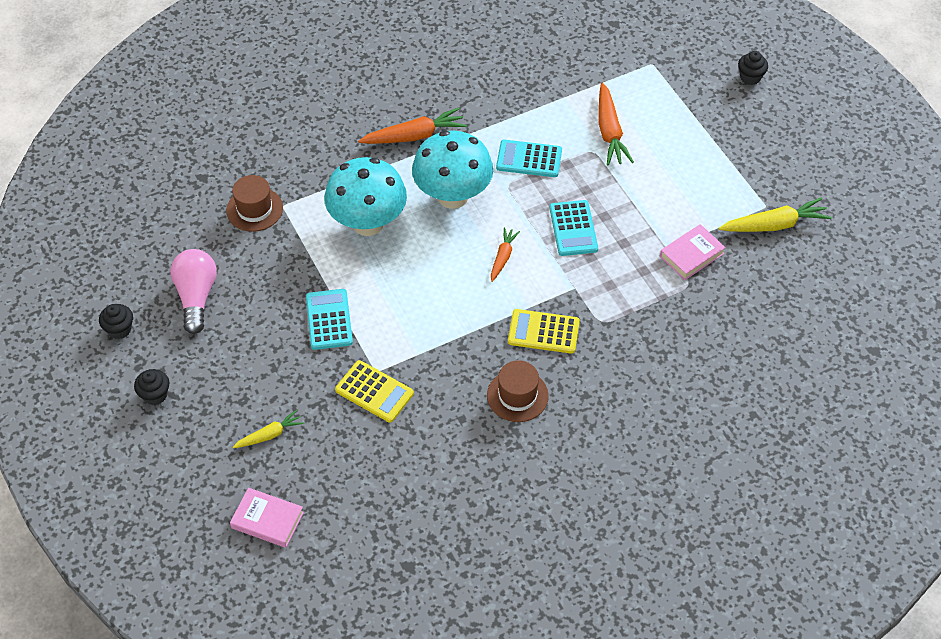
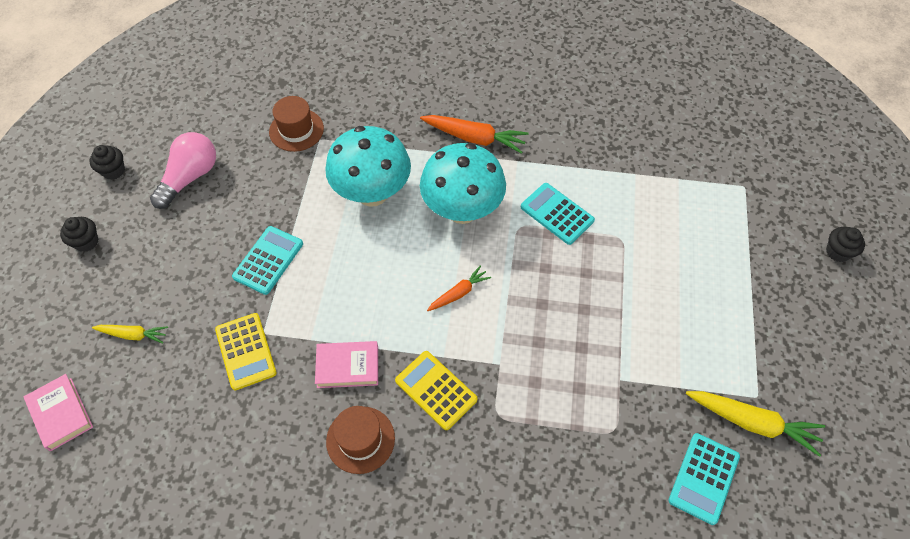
camera: 35 degrees right, 5 degrees up
(573, 228) = (545, 304): turquoise calculator -> turquoise calculator (703, 478)
(609, 132) = (653, 229): orange carrot -> none
(691, 255) = (640, 401): pink book -> pink book (347, 366)

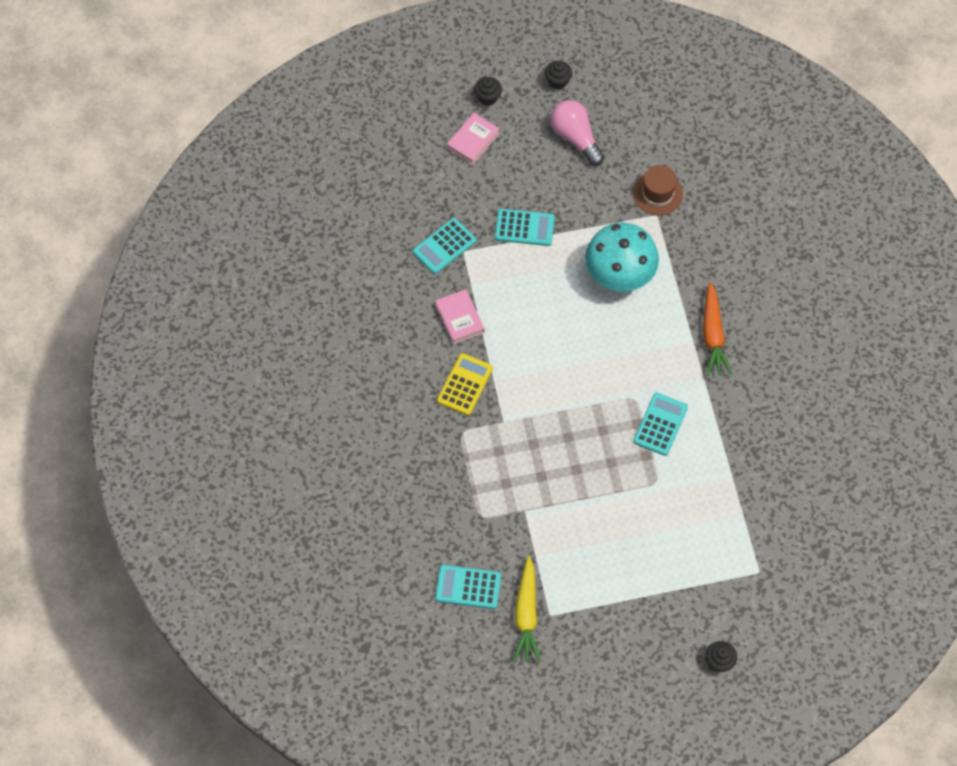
camera: 70 degrees right, 5 degrees up
(61, 414) = (354, 154): pink book -> pink book (473, 141)
(133, 335) = (427, 168): yellow carrot -> none
(190, 177) = (575, 138): pink light bulb -> pink light bulb turned 135 degrees counterclockwise
(245, 351) = (444, 246): yellow calculator -> turquoise calculator
(360, 439) = (408, 348): brown hat -> none
(459, 293) = (552, 373): orange carrot -> none
(462, 210) = (632, 350): turquoise mushroom -> none

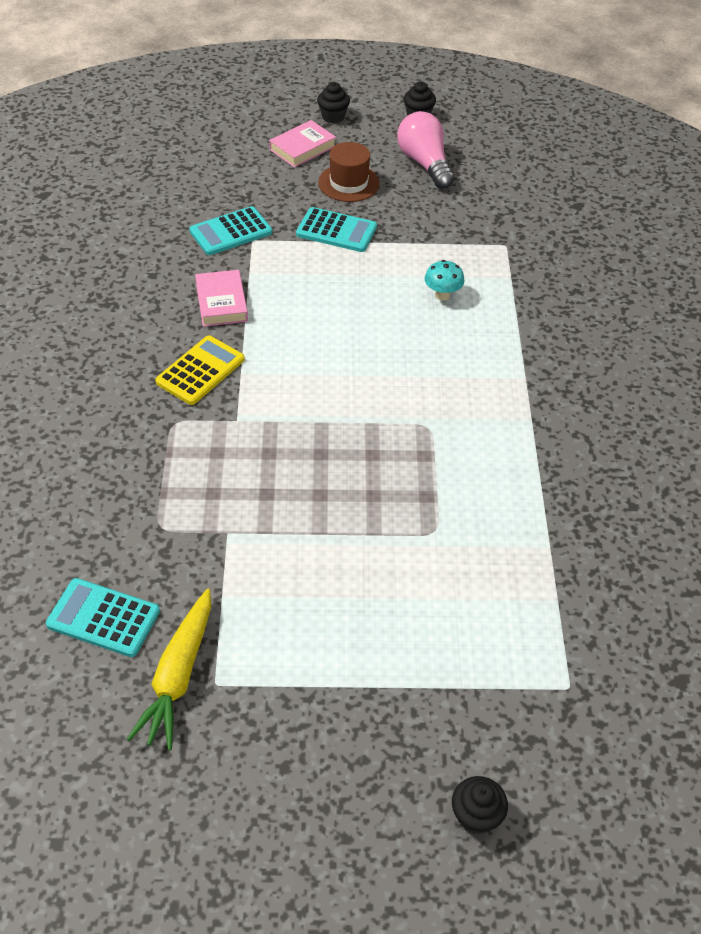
camera: 10 degrees right, 15 degrees down
(619, 276) = (442, 295): turquoise mushroom -> turquoise mushroom, size x0.41
(657, 193) = (512, 226): brown hat -> brown hat (348, 183)
(660, 424) = (457, 463): turquoise calculator -> none
(713, 335) = (554, 375): orange carrot -> none

